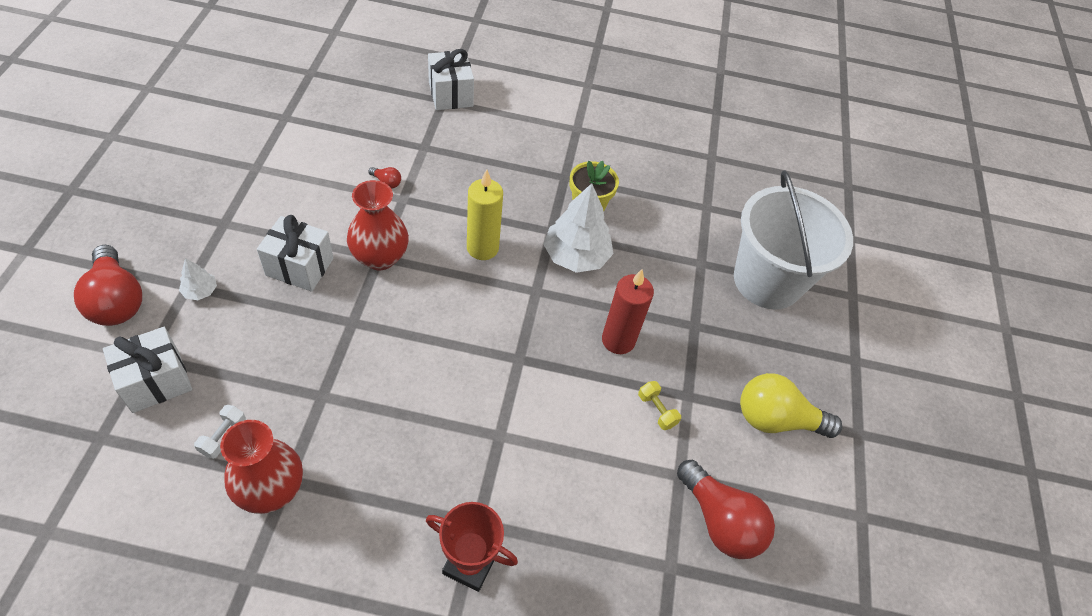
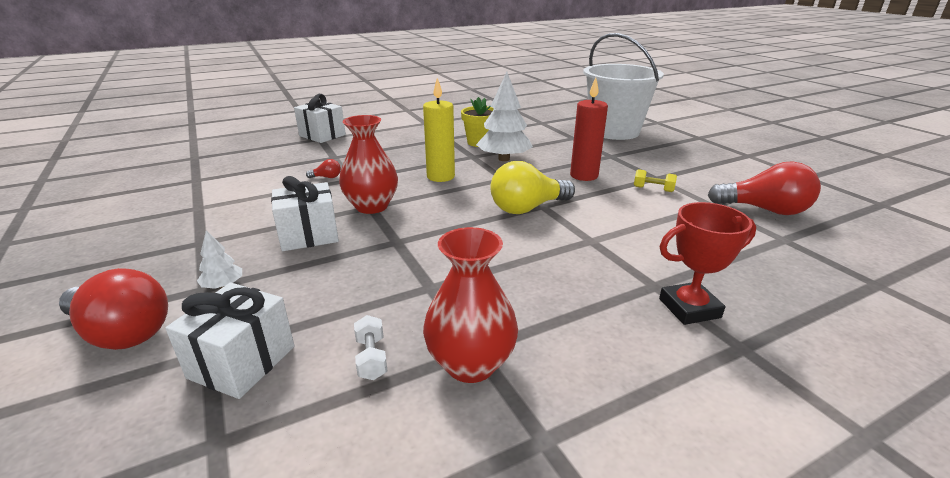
camera: 30 degrees left, 25 degrees down
(776, 419) = (709, 167): yellow light bulb -> yellow light bulb (527, 208)

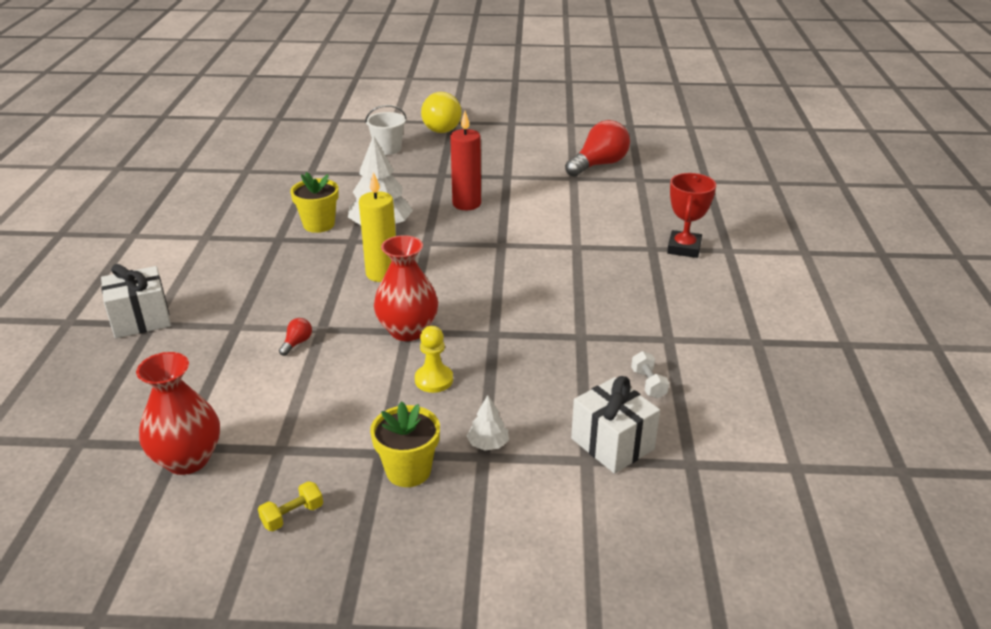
camera: 60 degrees left, 5 degrees up
(122, 332) = (522, 509): red light bulb -> none
(178, 260) = (408, 471): none -> yellow flower pot
(309, 235) = (434, 380): white gift -> yellow pawn
(371, 358) = (648, 384): white dumbbell -> white dumbbell turned 60 degrees clockwise
(470, 364) = (681, 345): red vase -> red vase (187, 459)
(527, 208) = (498, 252): yellow light bulb -> yellow light bulb (443, 127)
(614, 131) = (388, 149): white bucket -> white bucket, size x0.47
(653, 189) = (524, 187): yellow dumbbell -> yellow dumbbell (292, 515)

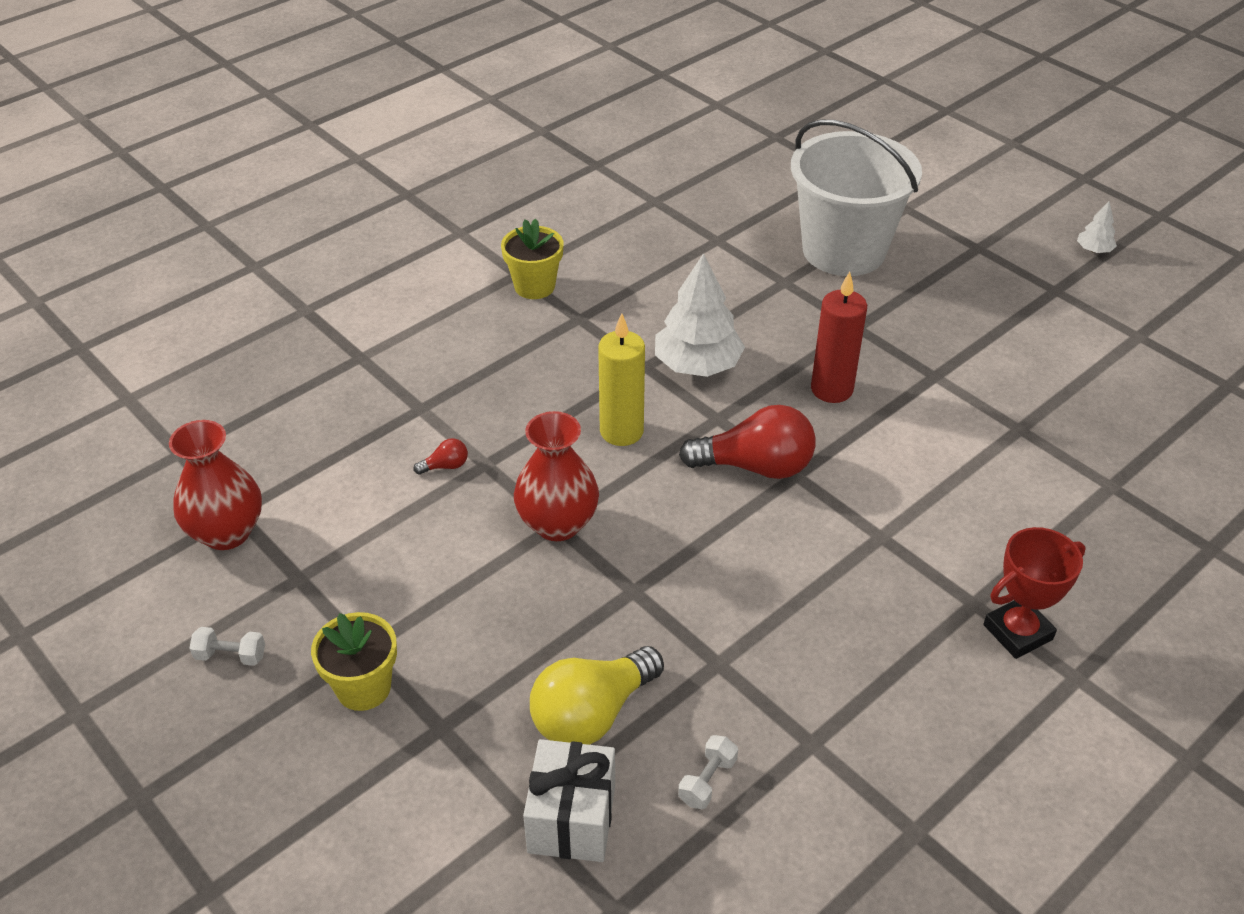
camera: 45 degrees right, 10 degrees up
(141, 320) = (357, 346): white gift -> none
(292, 515) = (231, 655): yellow dumbbell -> white dumbbell
(319, 224) = (639, 322): yellow flower pot -> yellow flower pot (534, 286)
(388, 149) = (843, 250): white bucket -> white bucket, size x2.14
(434, 380) = (507, 603): yellow pawn -> none
(443, 127) = (955, 249): yellow light bulb -> yellow light bulb (592, 714)
(488, 444) = (462, 717): white tree -> white tree (1094, 250)
(599, 165) = (1085, 427): red light bulb -> red light bulb (755, 466)

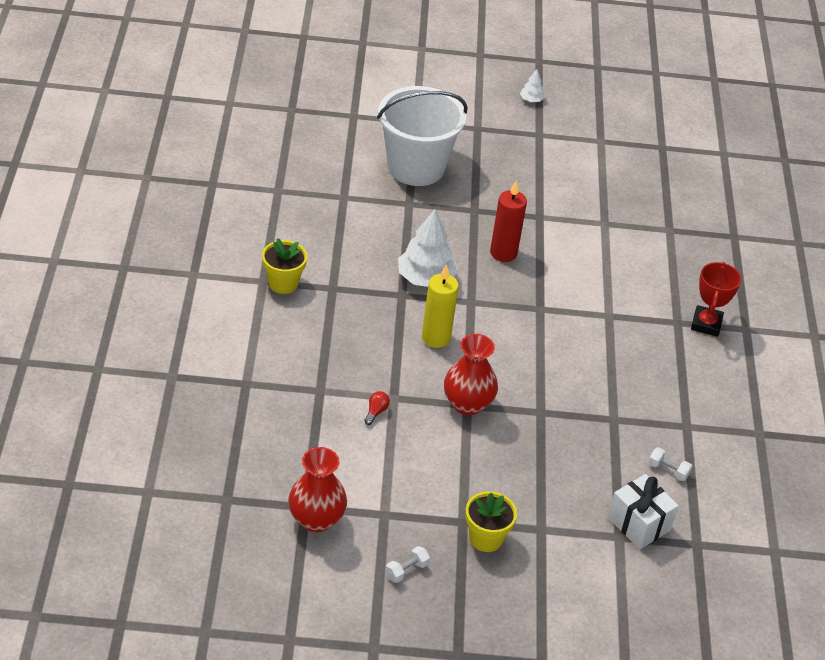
camera: 50 degrees left, 0 degrees up
(592, 714) = (593, 477): yellow light bulb -> none
(707, 781) = (668, 470): white dumbbell -> white dumbbell turned 45 degrees counterclockwise
(755, 466) = (518, 316): red light bulb -> none

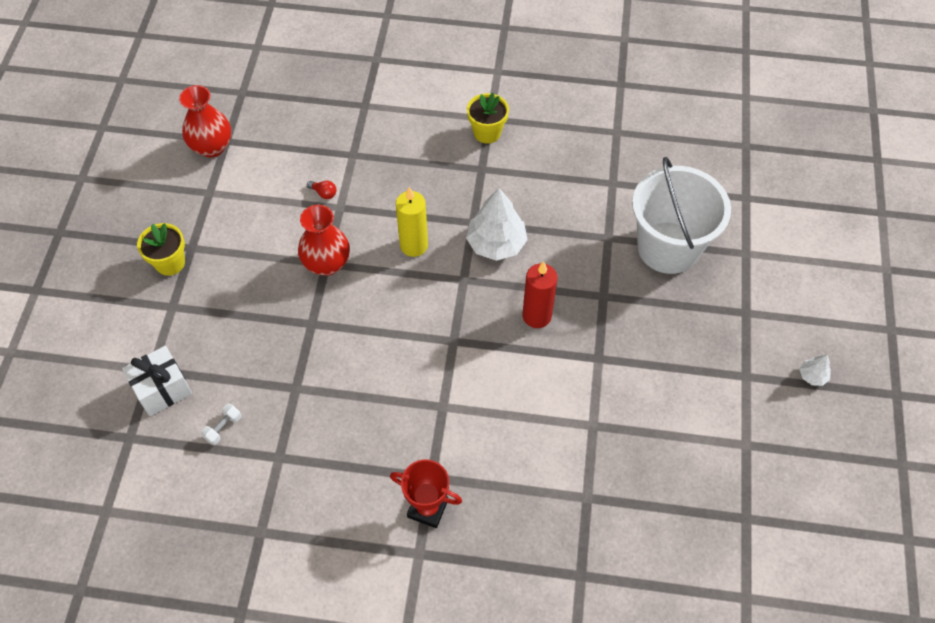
camera: 100 degrees right, 15 degrees up
(406, 570) = (148, 204): white dumbbell -> none

